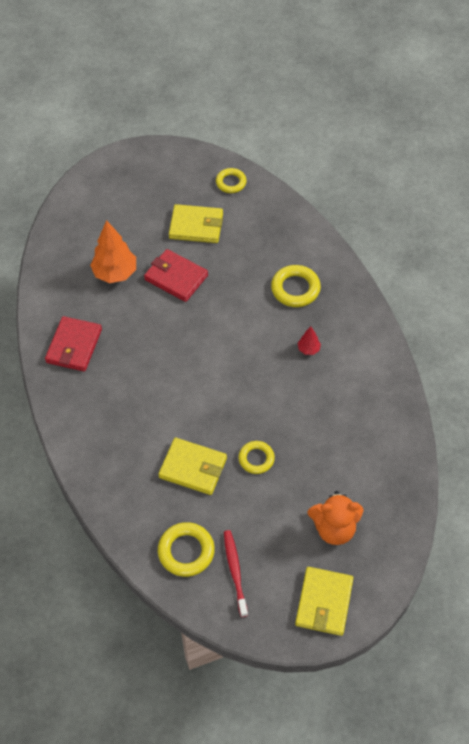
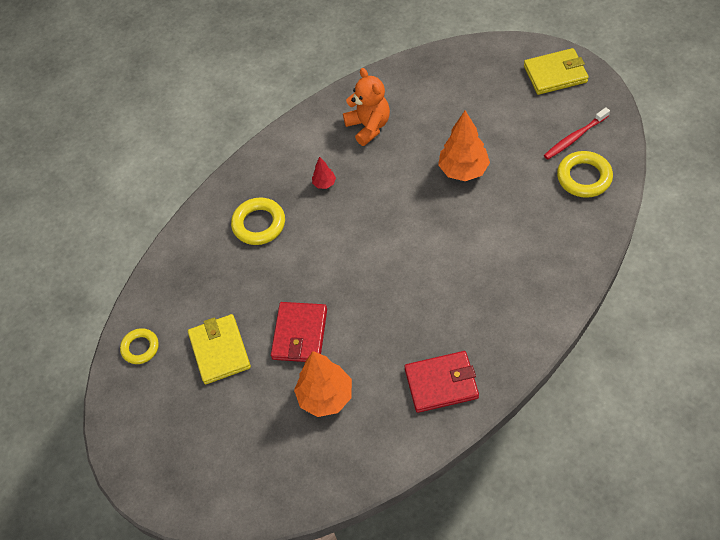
camera: 110 degrees left, 0 degrees up
(193, 468) = (505, 211): yellow wallet -> none
(256, 459) = (463, 170): yellow ring -> orange tree
(334, 528) = (489, 93): orange teddy bear -> orange teddy bear (368, 126)

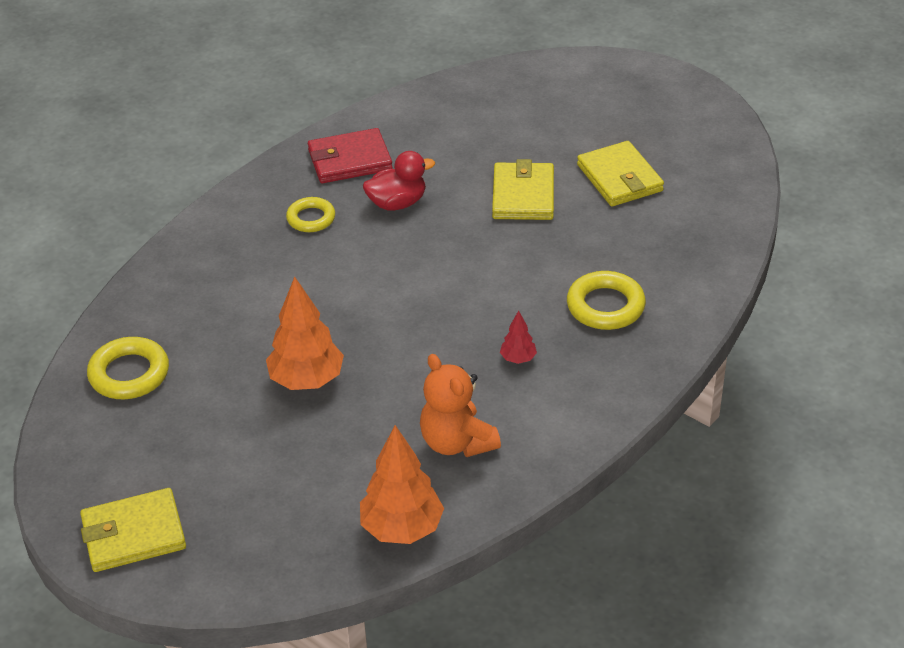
camera: 170 degrees right, 15 degrees down
(140, 348) = (721, 177): yellow ring -> yellow ring (311, 218)
(300, 334) = (523, 195): red wallet -> yellow wallet
(325, 397) = (483, 145): orange tree -> orange tree (402, 529)
(401, 330) = (397, 203): none -> red duck
(574, 137) = (128, 429): red toothbrush -> none

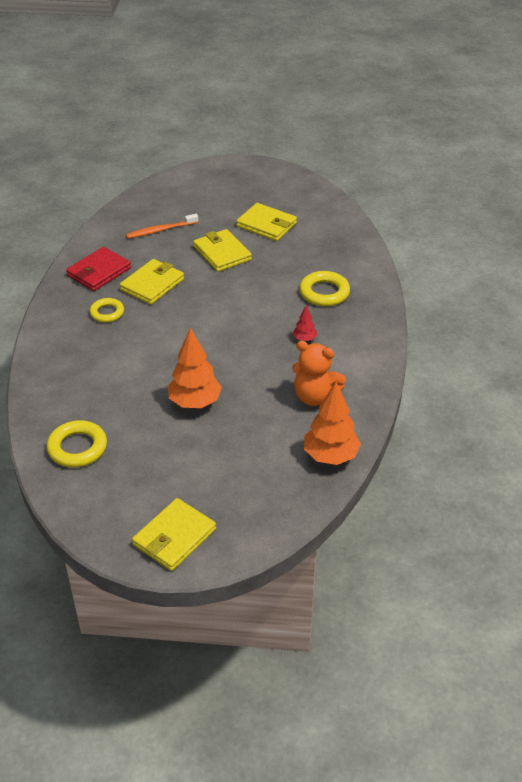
camera: 35 degrees left, 0 degrees up
(397, 203) = (152, 284): red duck -> yellow wallet
(475, 133) = (160, 230): none -> orange toothbrush

